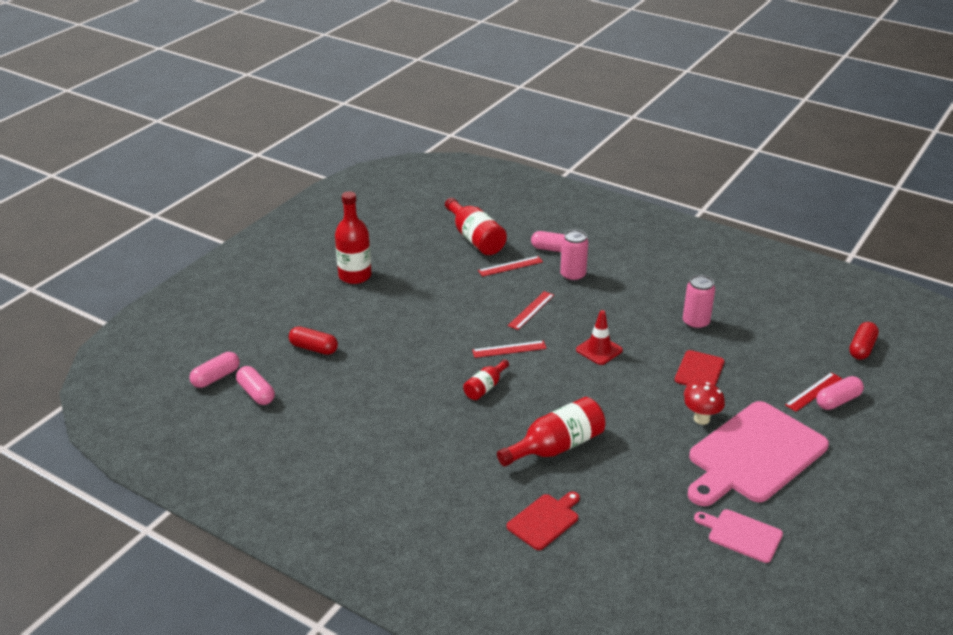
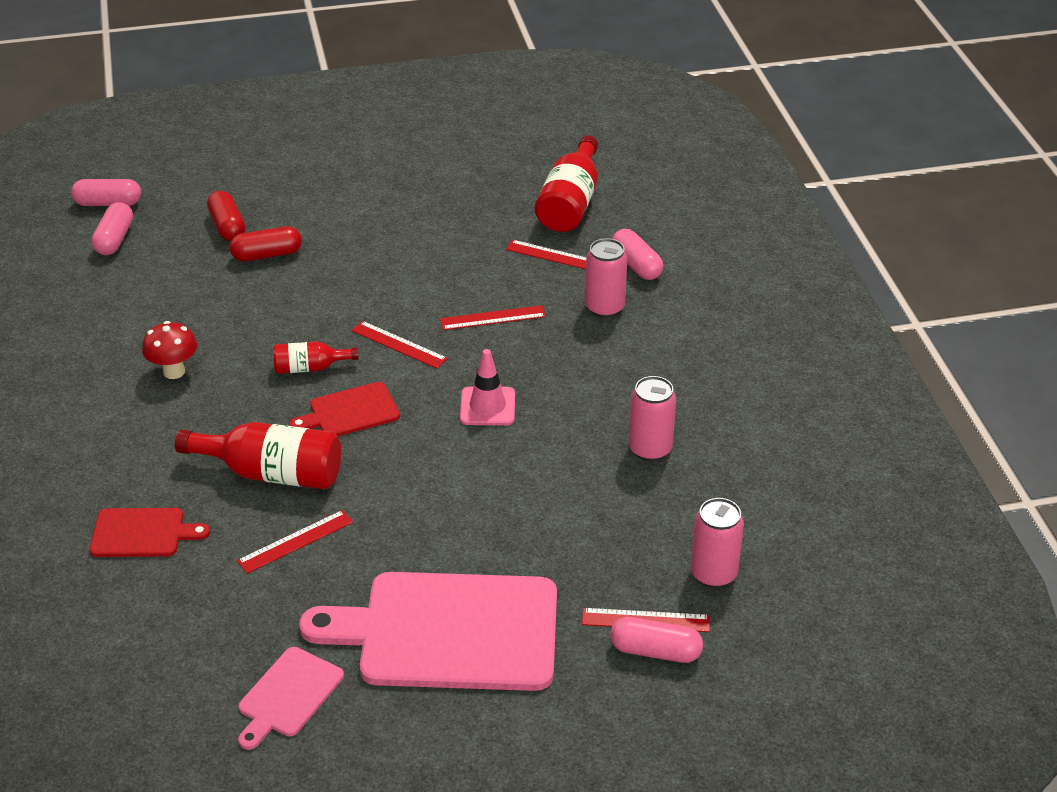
camera: 45 degrees right, 5 degrees up
(355, 276) = (382, 174): red bottle -> none
(599, 350) = (487, 406): red traffic cone -> pink traffic cone
(622, 468) = (295, 541): none -> red ruler
(698, 373) = (550, 505): red cutting board -> red cutting board (350, 412)
(701, 419) = (462, 554): red mushroom -> red mushroom (174, 372)
(741, 535) = (288, 695): pink cutting board -> pink cutting board turned 135 degrees counterclockwise
(804, 355) = (713, 574): none -> pink can
(861, 348) = (806, 618): red capsule -> red capsule (267, 255)

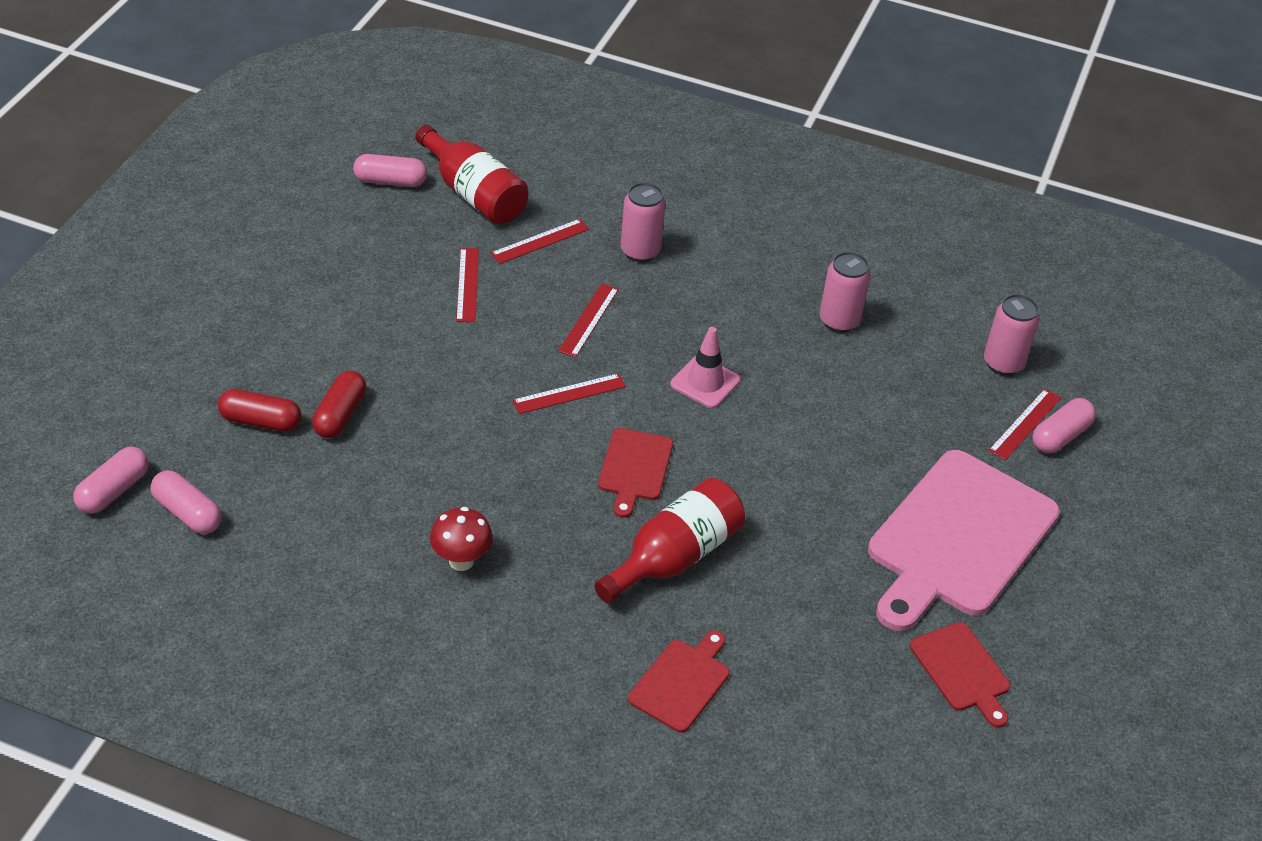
camera: 60 degrees left, 5 degrees up
(288, 695) = (962, 671): pink cutting board -> red cutting board
(295, 541) = (777, 582): red ruler -> red ruler (467, 284)
(310, 368) = (547, 465): red bottle -> none
(636, 265) = (601, 205): pink capsule -> pink capsule (390, 181)

